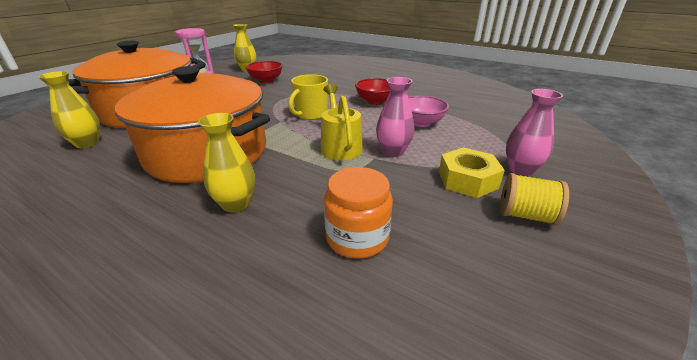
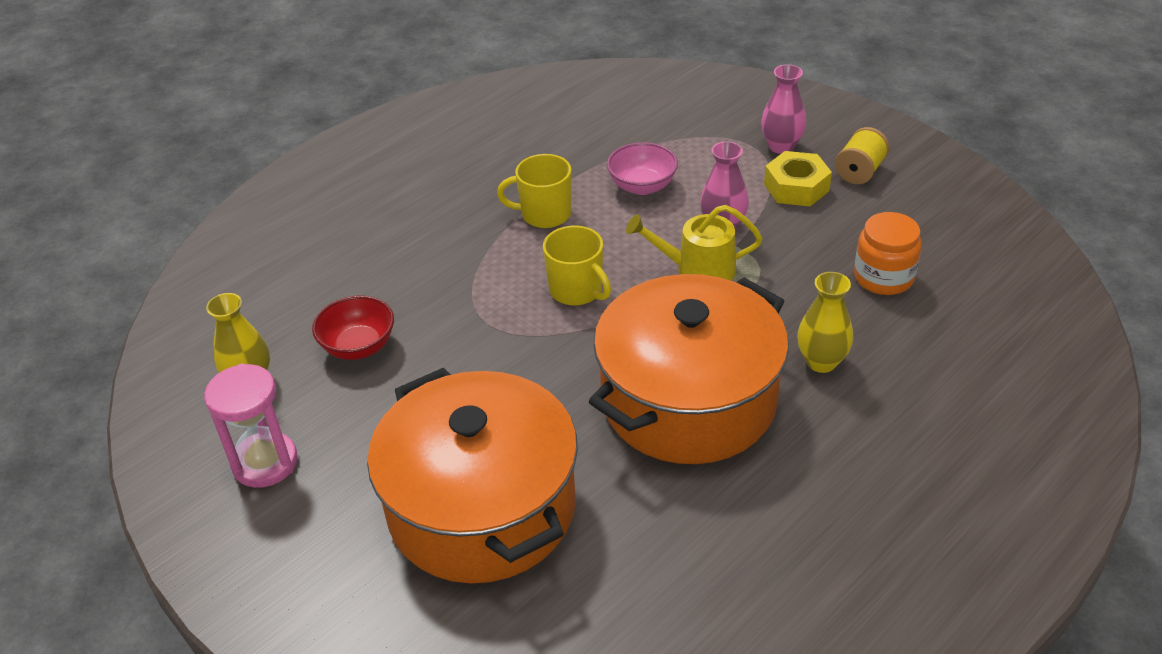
camera: 75 degrees left, 10 degrees up
(87, 143) = (619, 560): yellow vase -> none
(375, 101) = (544, 214): red bowl -> yellow mug

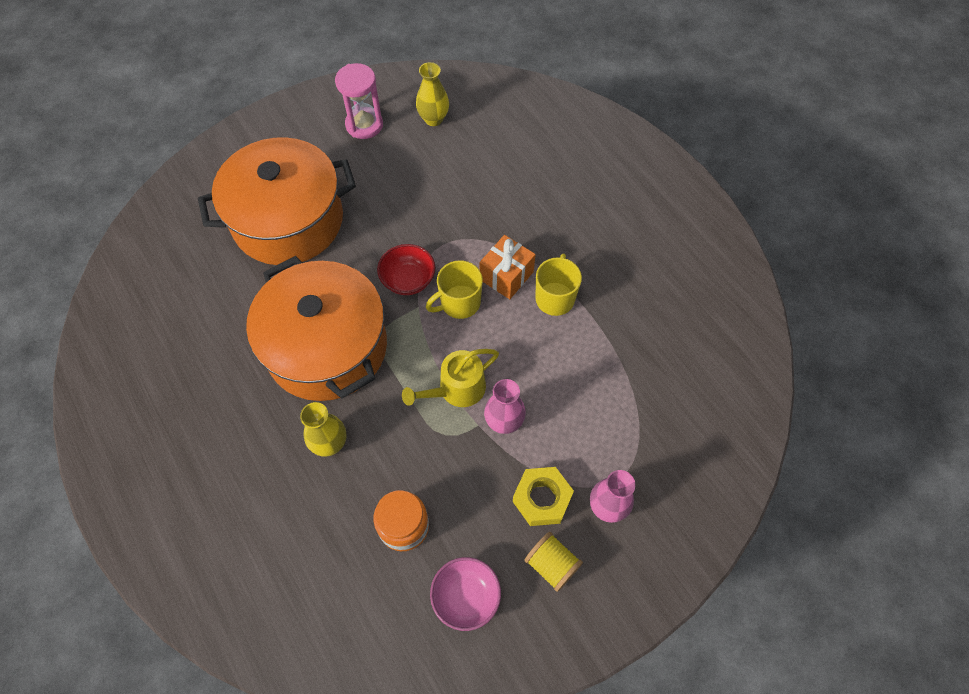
camera: 100 degrees right, 20 degrees up
(358, 346) = (445, 173): red bowl -> red bowl (408, 280)
(523, 258) = (506, 276): none -> orange gift
(642, 186) = (574, 375): pink bowl -> pink bowl (466, 597)
(698, 269) = (457, 389): yellow watering can -> yellow watering can turned 135 degrees counterclockwise

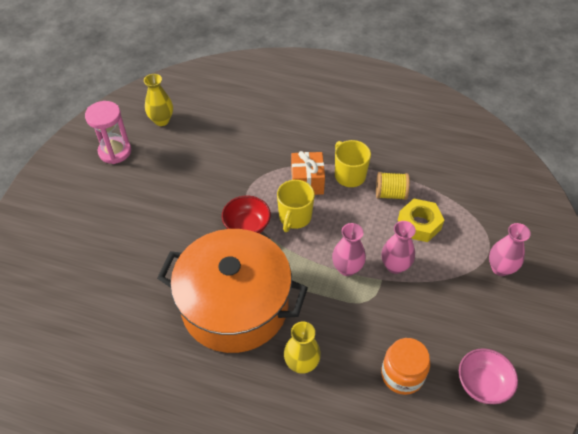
camera: 40 degrees left, 10 degrees down
(288, 221) = (120, 245): orange pot -> none
(457, 389) = (347, 268): yellow watering can -> pink vase
(542, 499) = (462, 292): yellow nut -> yellow nut (419, 224)
(551, 565) = (507, 324): yellow spool -> yellow spool (390, 194)

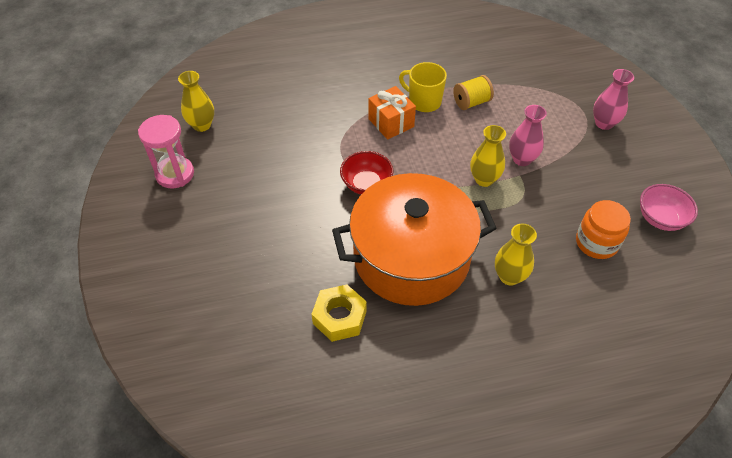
camera: 30 degrees left, 0 degrees up
(294, 217) = (404, 157): yellow mug -> none
(347, 268) = (484, 179): pink vase -> yellow vase
(419, 224) = (514, 117): yellow nut -> yellow nut (339, 317)

